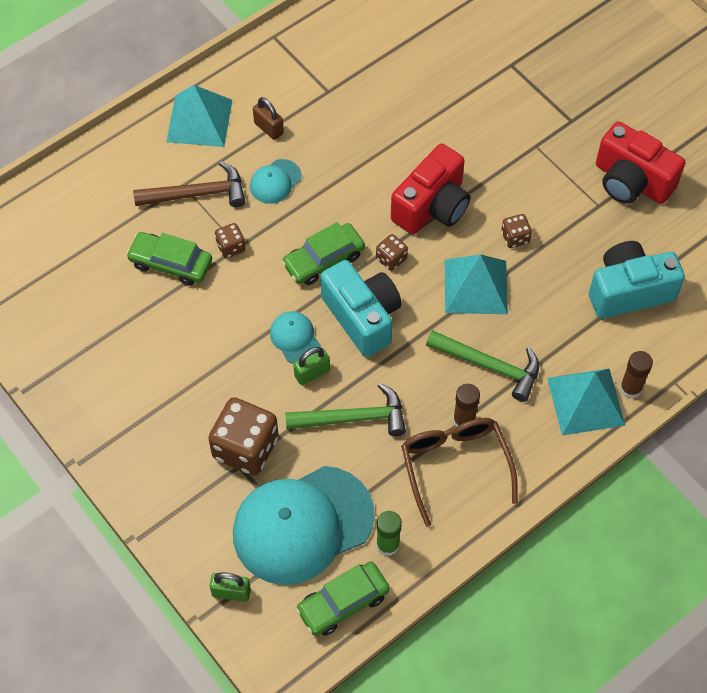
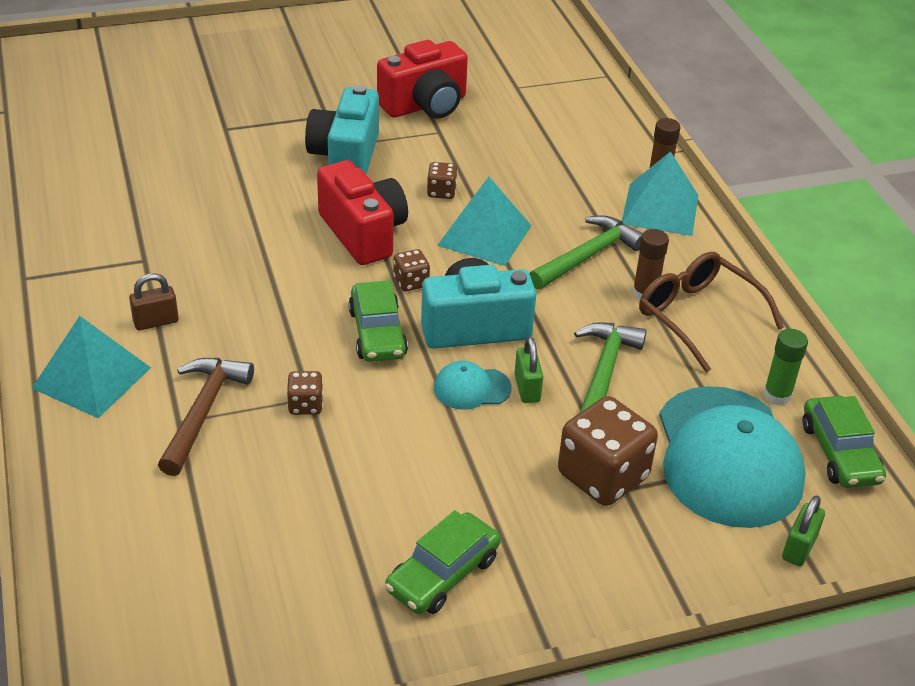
camera: 70 degrees left, 20 degrees down
(171, 263) = (292, 468): green car -> green car (443, 574)
(275, 181) = (238, 339): turquoise cap -> none
(455, 465) = (697, 316): brown glasses -> brown glasses turned 45 degrees clockwise
(629, 291) = (549, 146): turquoise camera -> turquoise camera (345, 157)

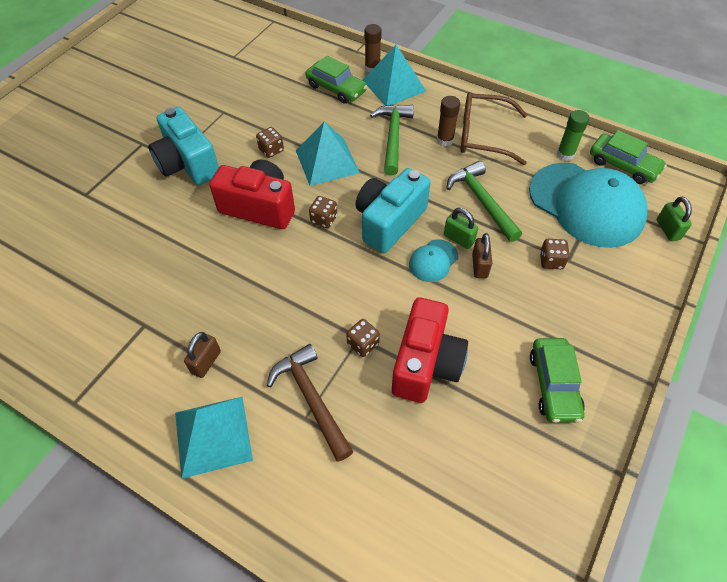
camera: 40 degrees left, 15 degrees up
(377, 333) = (345, 265): green car -> green car (336, 88)
(425, 105) = (194, 99): red camera -> red camera (426, 364)
(514, 426) = (479, 266): none -> brown padlock
(602, 476) = (551, 261): brown dice -> brown dice, size x0.48

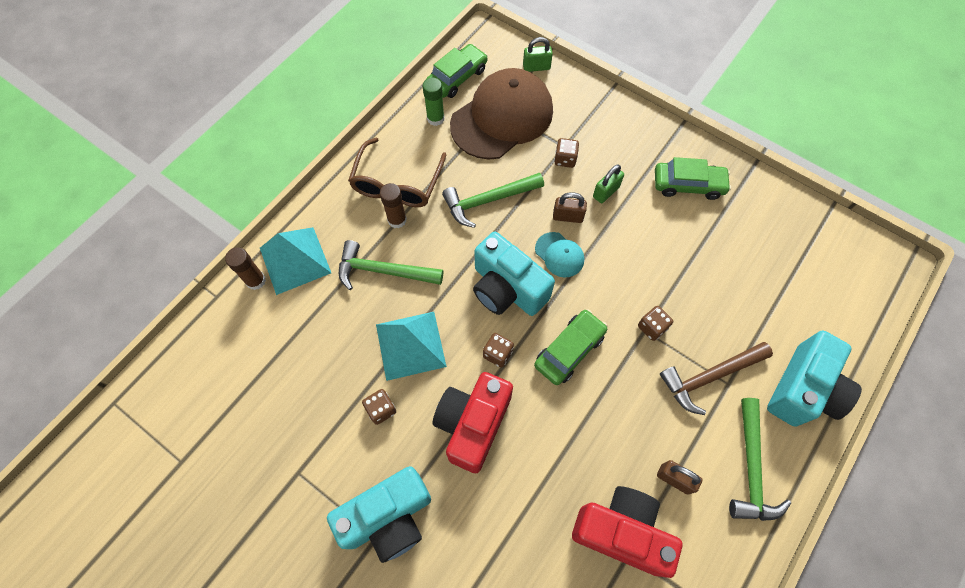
camera: 85 degrees left, 10 degrees up
(213, 436) = (751, 468): turquoise pyramid -> green hammer
(301, 502) = (803, 389): none -> turquoise camera
(336, 88) = (285, 326): green car -> green car (569, 350)
(426, 364) = (671, 276): red camera -> red camera (621, 531)
(459, 239) = (534, 228): green padlock -> green padlock (606, 192)
(586, 204) = (502, 117): turquoise cap -> brown cap

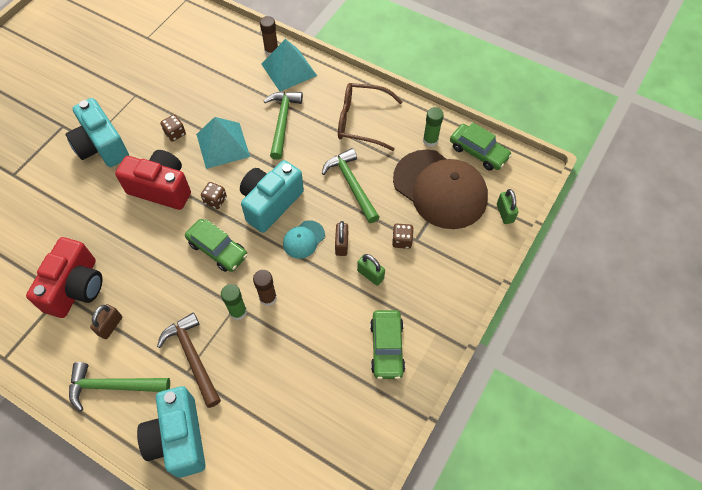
camera: 85 degrees right, 5 degrees down
(397, 220) = (327, 125): brown glue stick -> brown glue stick (268, 298)
(652, 327) = (238, 312): brown dice -> green glue stick
(803, 389) = (178, 438): turquoise camera -> turquoise camera turned 45 degrees clockwise

